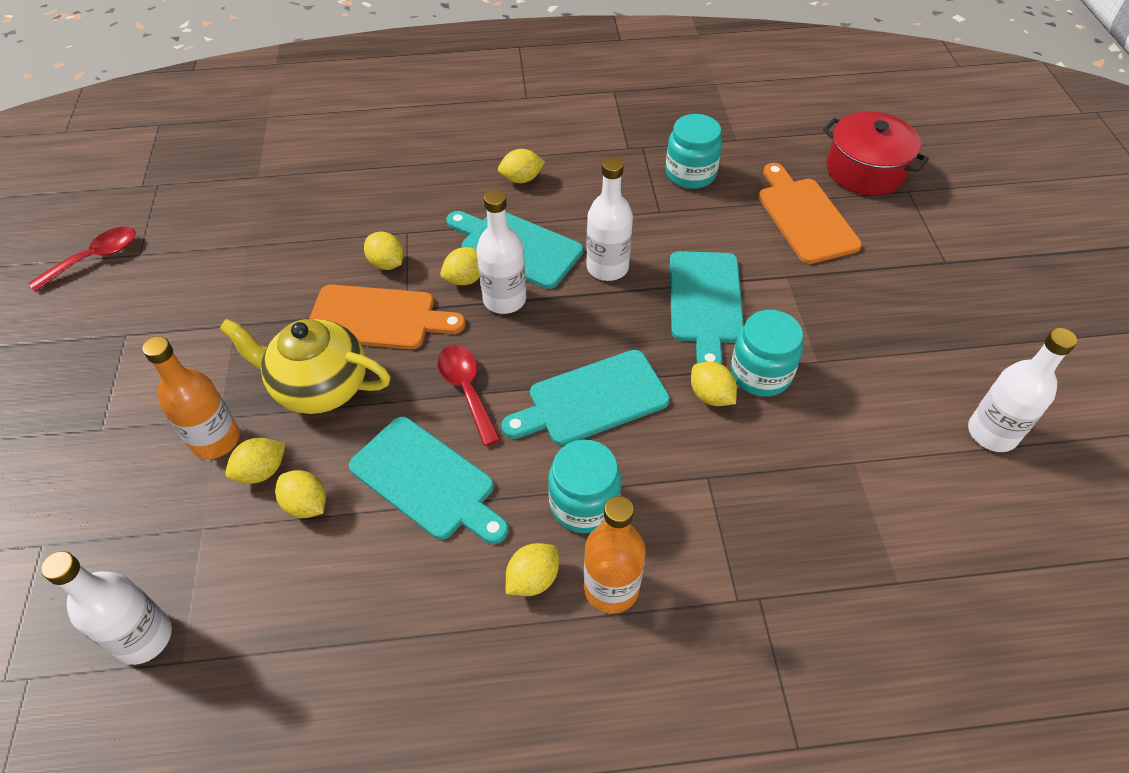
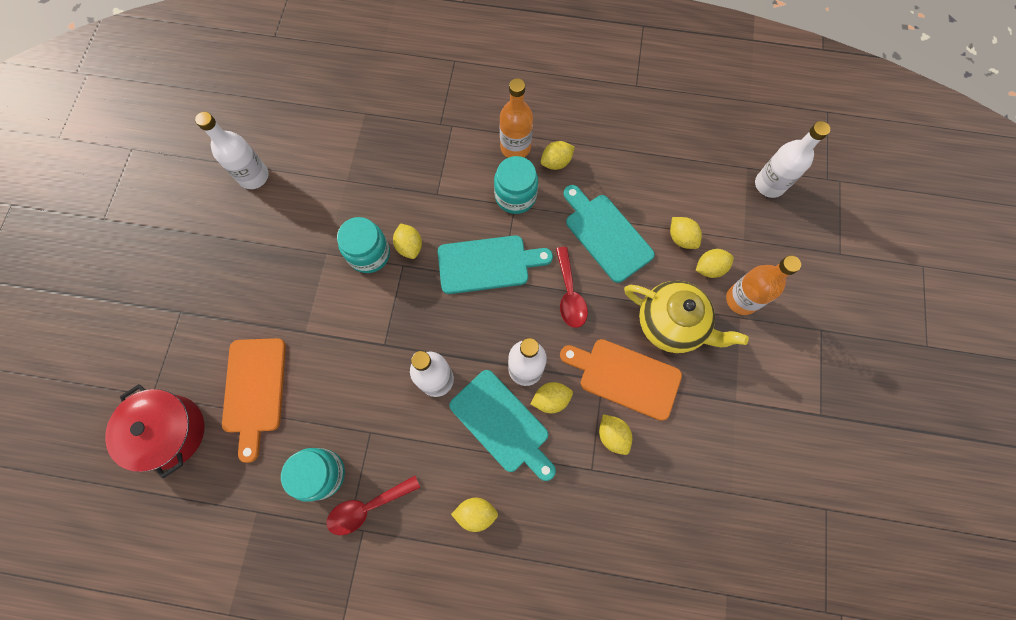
camera: 165 degrees left, 20 degrees up
(95, 258) = (865, 515): red spoon -> red spoon (367, 507)
(705, 302) = (377, 324): turquoise cutting board -> none

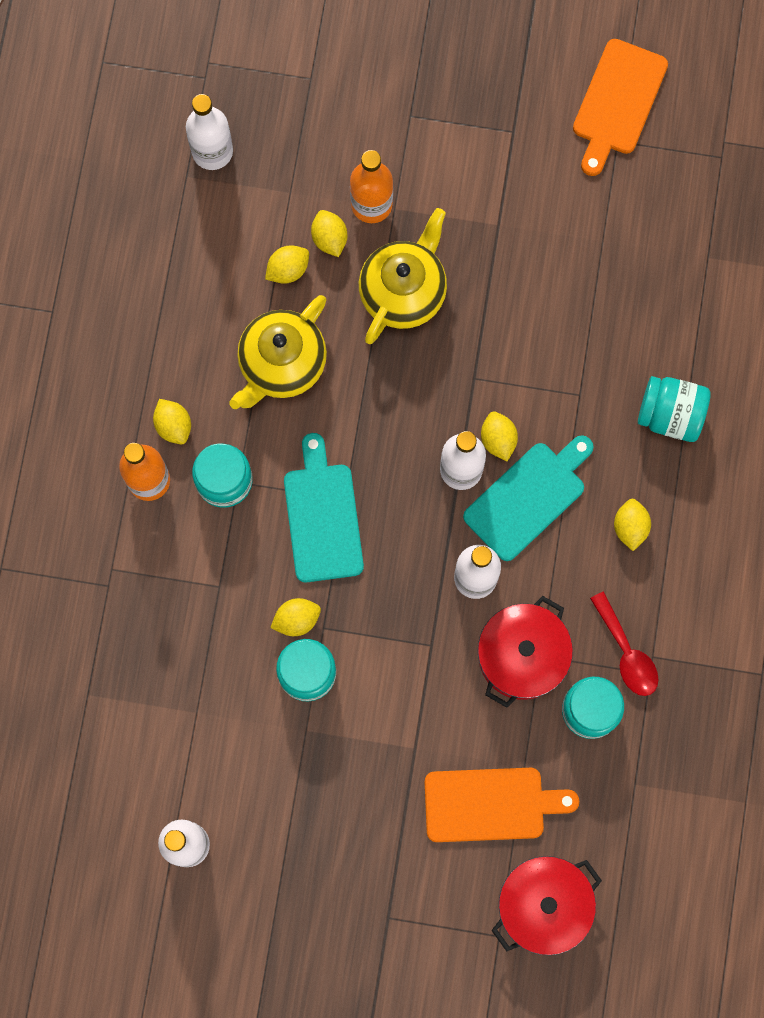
camera: 90 degrees left, 5 degrees up
(371, 417) = (522, 655): none -> red pot
(569, 294) = (364, 413): red spoon -> none
(576, 553) = (670, 415): none -> turquoise jar
(606, 234) = (282, 364): turquoise cutting board -> yellow teapot
(612, 435) = (540, 369): yellow lemon -> none
(625, 377) = (470, 351): orange cutting board -> orange cutting board (617, 102)

